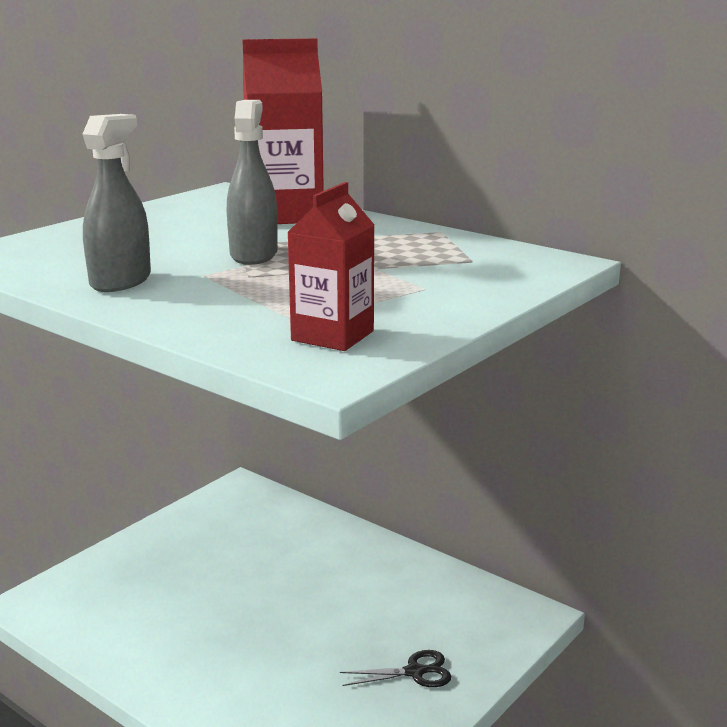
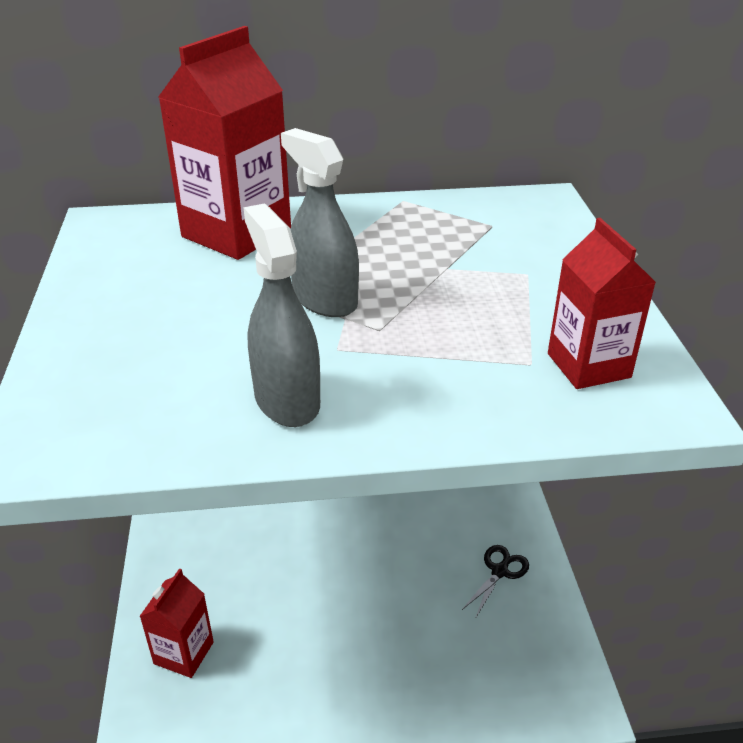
camera: 45 degrees left, 15 degrees up
(125, 572) = (184, 653): none -> red carton

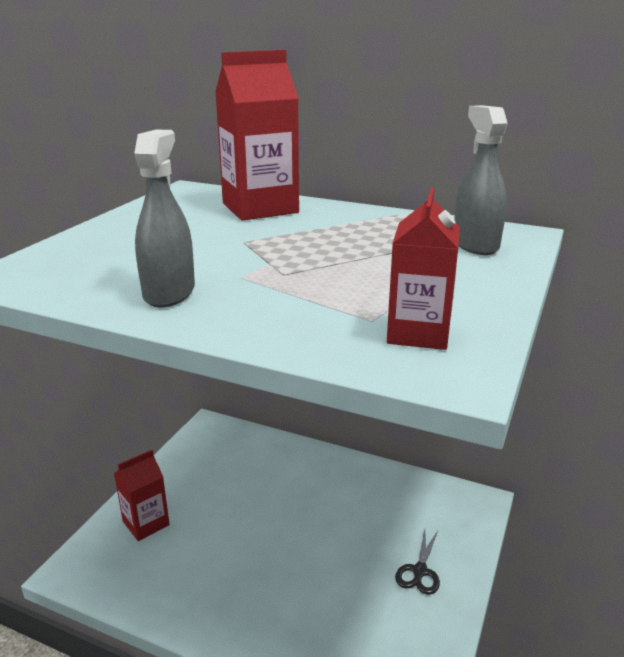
camera: 30 degrees right, 10 degrees down
(324, 300) = (268, 251): grey spray bottle -> grey spray bottle (475, 245)
(500, 571) = (419, 571): black scissors -> black scissors turned 135 degrees clockwise

